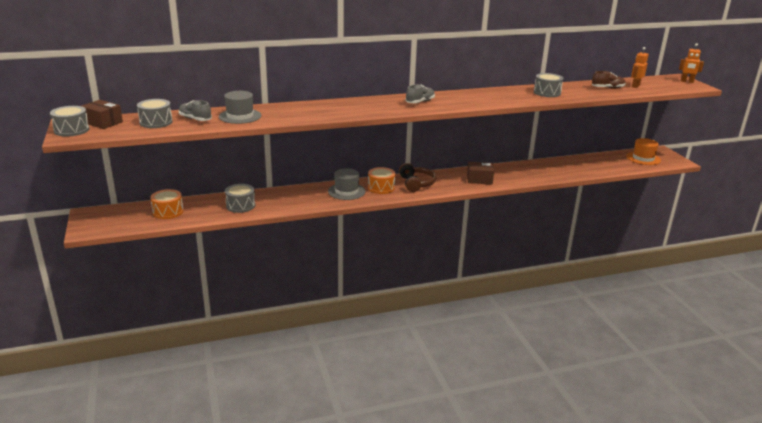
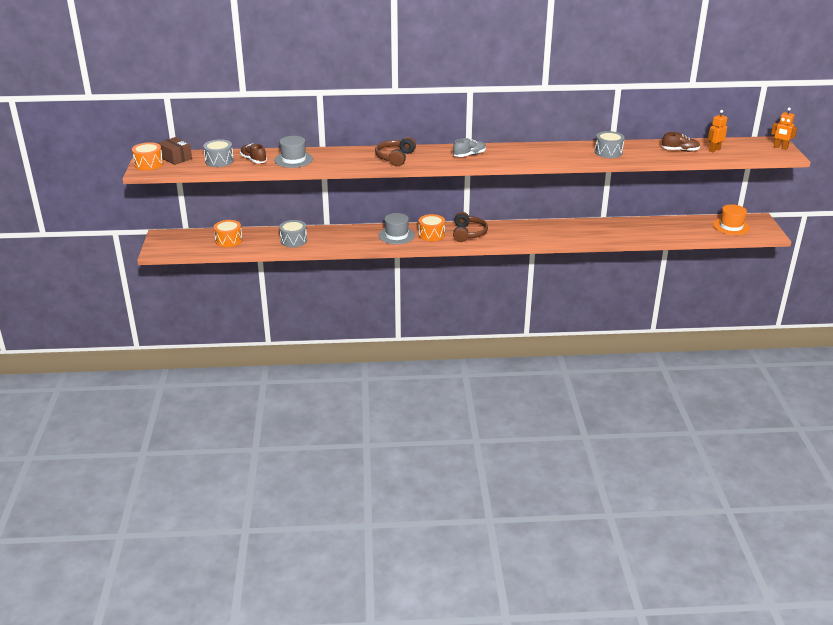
camera: 15 degrees right, 5 degrees up
(71, 130) = (149, 164): grey drum -> orange drum
(195, 119) = (253, 160): grey shoe -> brown shoe
(347, 108) = (395, 158): none -> brown headphones
(479, 179) = (534, 235): brown box -> none

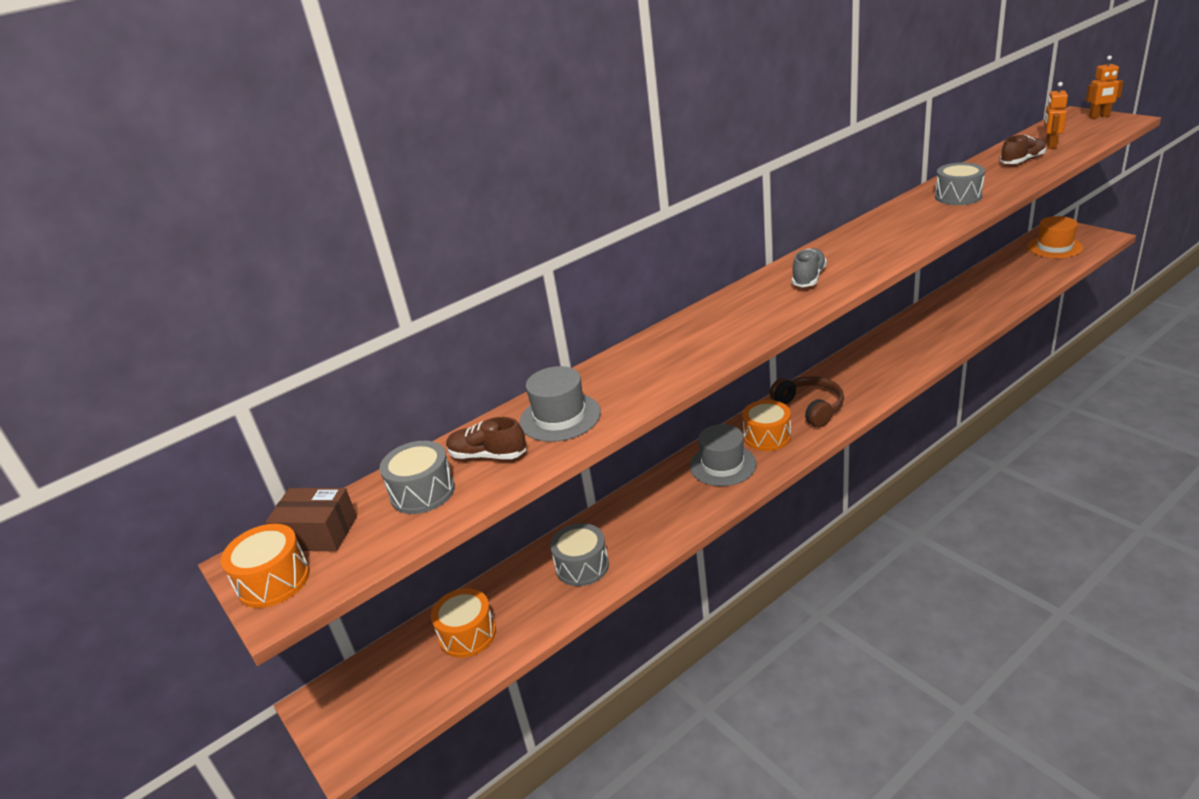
camera: 30 degrees left, 0 degrees up
(395, 158) = (717, 332): brown headphones -> none

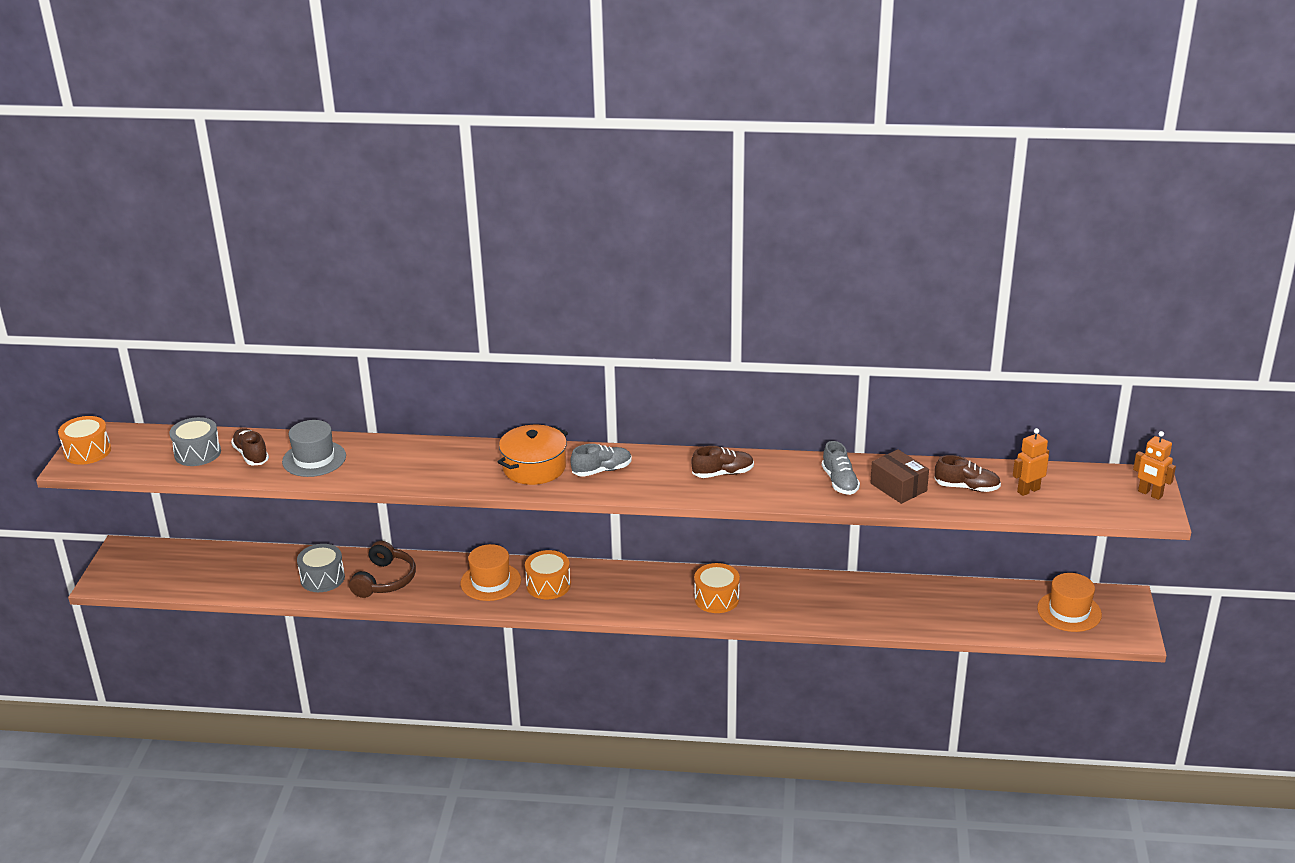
camera: 40 degrees right, 0 degrees up
(318, 533) = (134, 441): brown box -> brown box (898, 487)
(467, 634) = (221, 569): orange drum -> orange drum (716, 598)
(722, 465) = (490, 582): grey hat -> orange hat
(758, 306) = (534, 467): none -> orange pot
(810, 408) = (609, 588): brown headphones -> brown headphones (385, 580)
(885, 232) = (723, 473): none -> brown shoe
(958, 196) = (839, 482): grey drum -> grey shoe

